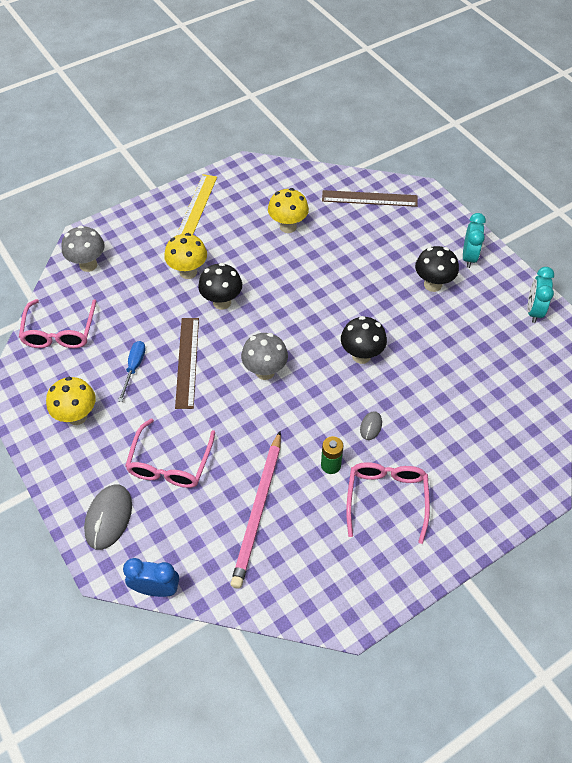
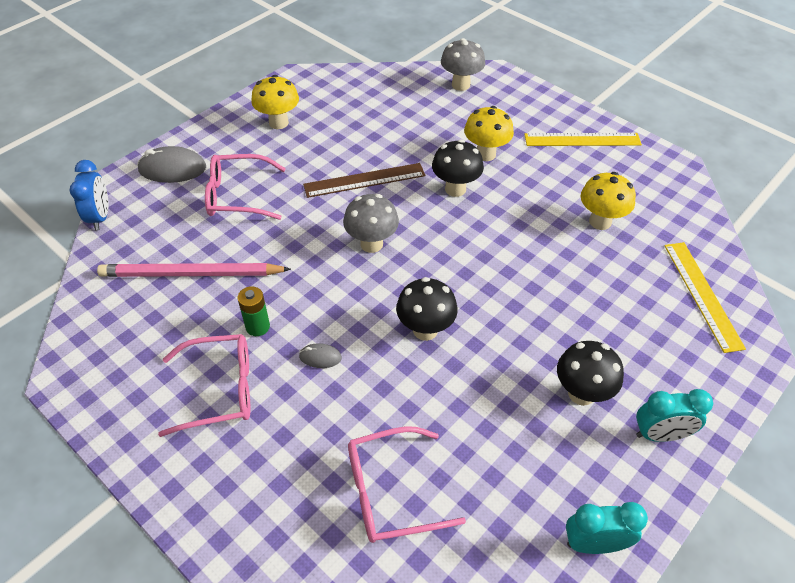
camera: 75 degrees right, 5 degrees down
(60, 331) = (371, 88): pink glasses -> pink glasses (391, 491)
(134, 368) = (345, 145): blue screwdriver -> none
(369, 198) = (702, 294): brown ruler -> yellow ruler

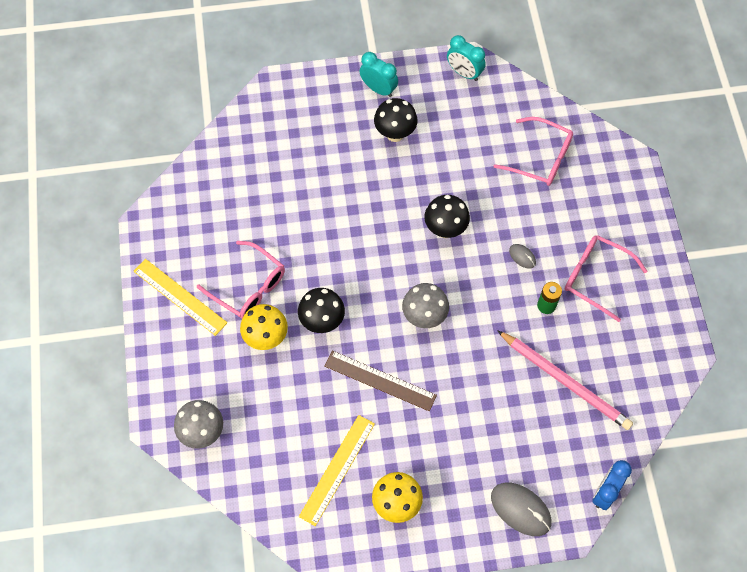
camera: 140 degrees left, 15 degrees up
(238, 195) = (486, 436): pink glasses -> pink glasses (248, 286)
(600, 221) = (256, 222): yellow mushroom -> none
(702, 294) = (259, 133): yellow ruler -> yellow ruler (337, 469)

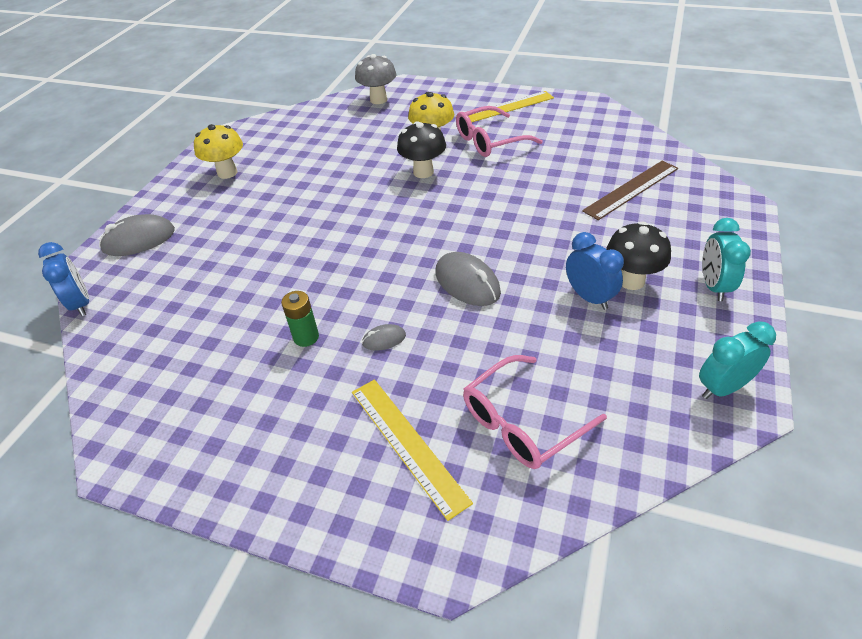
camera: 120 degrees right, 20 degrees down
(337, 469) = (286, 151): yellow ruler -> yellow ruler (408, 444)
(378, 89) = (713, 286): turquoise clock -> turquoise clock turned 120 degrees clockwise
(380, 381) = (337, 190): brown ruler -> brown ruler (631, 189)
(423, 153) = (589, 297): none -> blue clock
(424, 317) = (375, 235): grey mushroom -> none
(445, 229) = (467, 283): black mushroom -> grey mouse
(565, 381) = (210, 318): pink pencil -> none
(596, 278) = (299, 405): pink glasses -> none

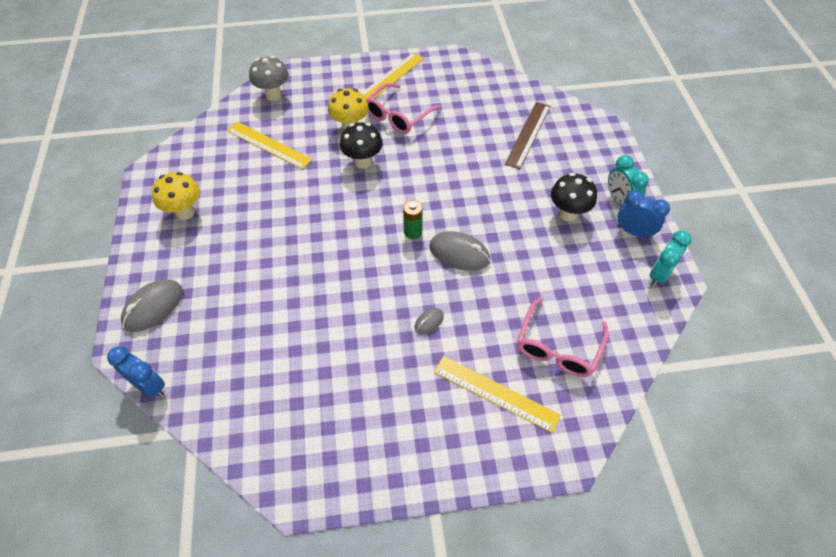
camera: 30 degrees left, 10 degrees up
(306, 337) = (369, 342): green battery -> green battery (413, 232)
(343, 137) = (268, 145): none -> yellow ruler
(589, 297) = (548, 236): blue clock -> blue clock (633, 232)

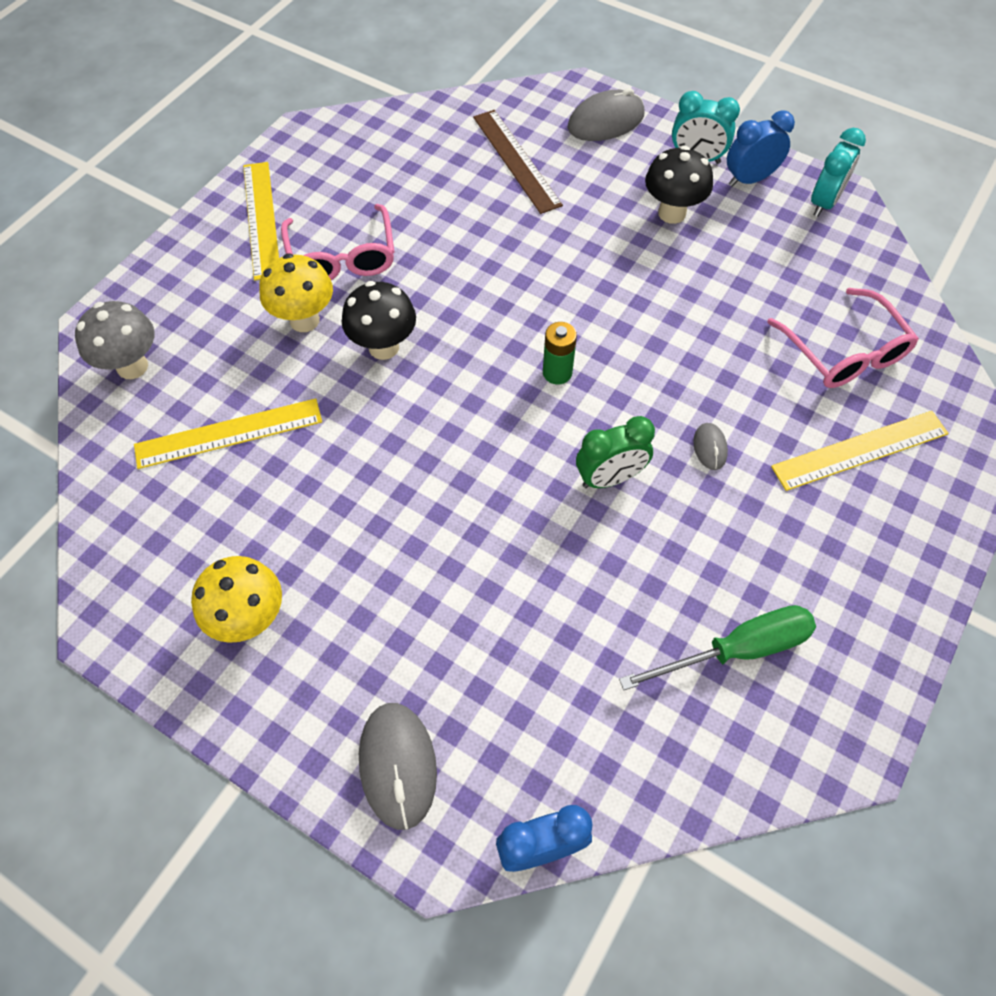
camera: 50 degrees left, 5 degrees up
(315, 406) = (736, 650): none -> green screwdriver
(370, 291) = (609, 478): none -> green clock
(459, 253) = (635, 350): grey mouse -> grey mouse (606, 121)
(659, 275) = (824, 202): turquoise clock -> turquoise clock turned 135 degrees counterclockwise

